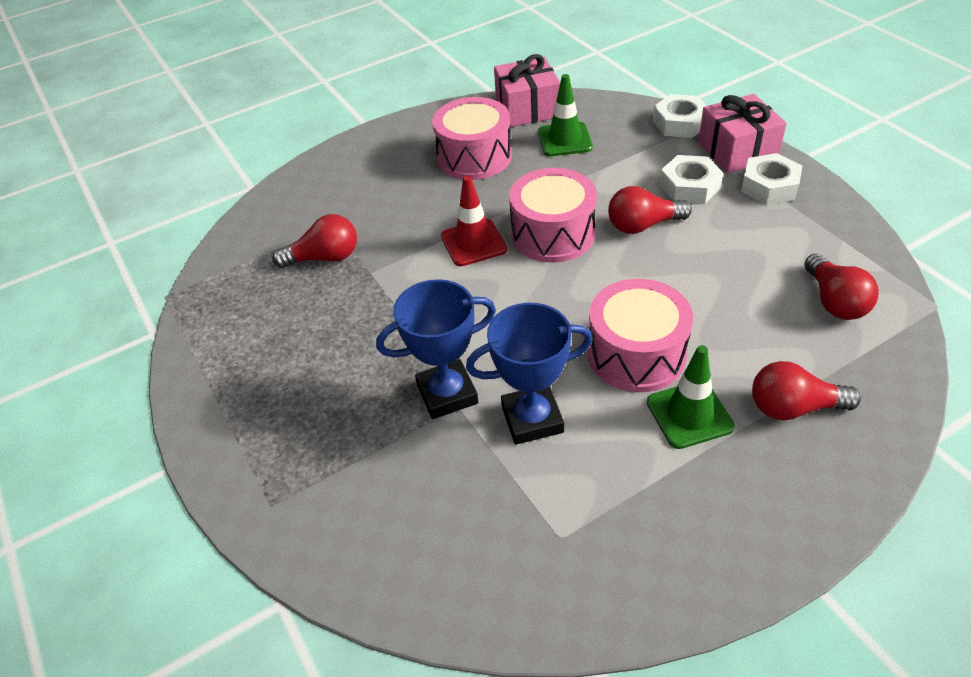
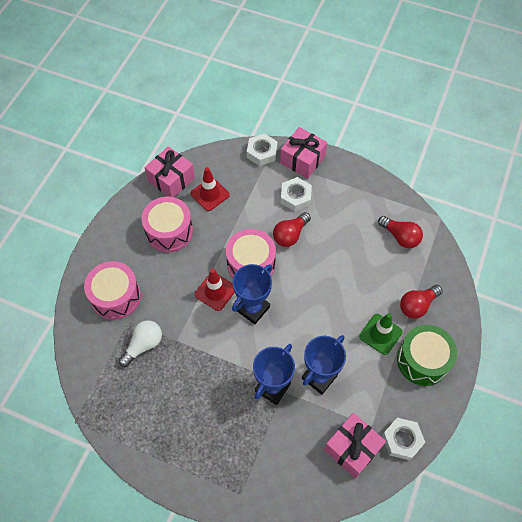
camera: 40 degrees left, 15 degrees up
(324, 258) = (143, 345): red light bulb -> white light bulb
(498, 552) = (352, 448): none -> pink gift
(507, 285) = (252, 308): none -> blue trophy
(565, 140) = (210, 194): green traffic cone -> red traffic cone
(636, 354) = (338, 315): pink drum -> pink drum (116, 296)
(741, 493) = (423, 360): none -> green drum
(769, 186) = (332, 178): white nut -> white nut (402, 440)

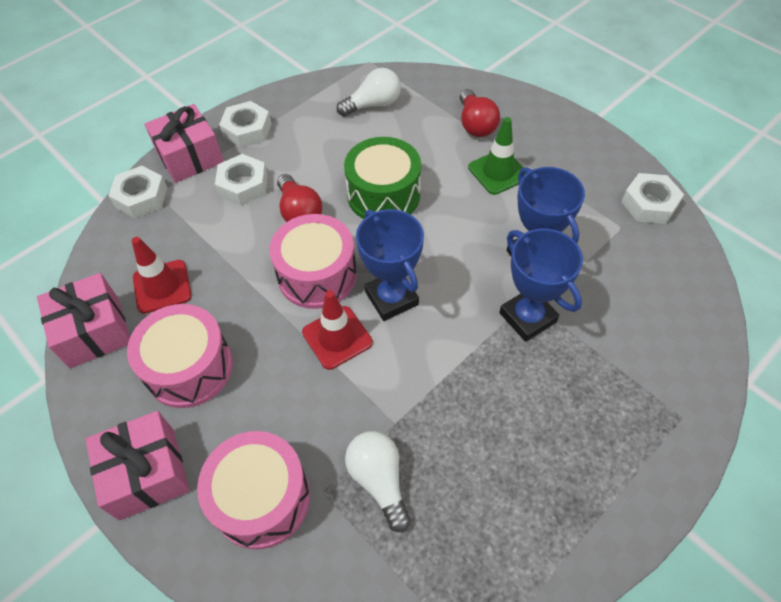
camera: 65 degrees left, 5 degrees down
(339, 178) = (247, 130): none -> white nut
(352, 448) = (646, 258): pink gift -> pink gift (147, 473)
(400, 237) = (373, 105): red light bulb -> white light bulb
(423, 360) = (550, 146): green drum -> green drum (383, 195)

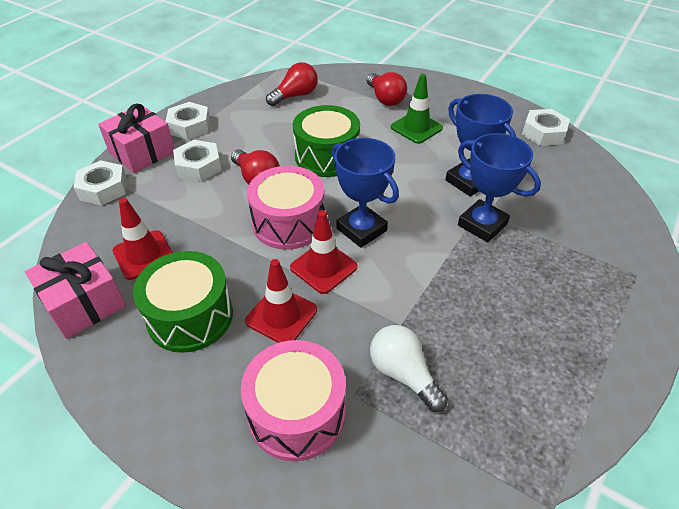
camera: 15 degrees left, 10 degrees down
(147, 473) = (173, 415): pink gift -> none
(189, 367) = (190, 316): pink drum -> green drum
(278, 386) = (281, 315): none -> red traffic cone
(373, 105) = (295, 96): white light bulb -> red light bulb

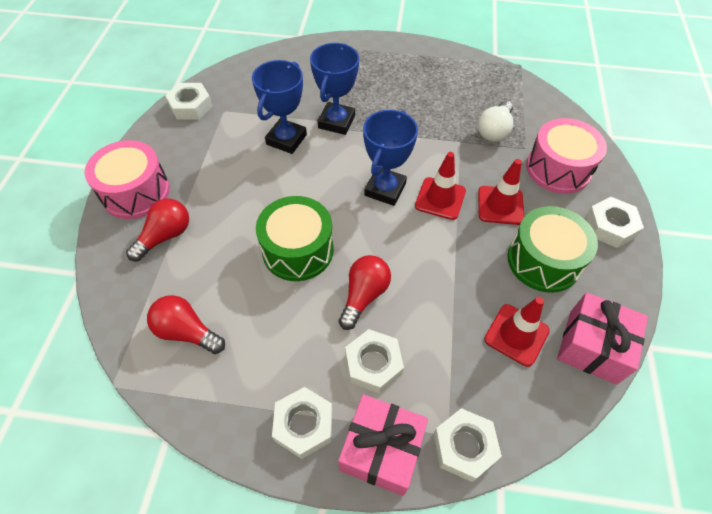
camera: 115 degrees left, 10 degrees up
(177, 414) = (610, 226): none -> white nut
(288, 223) = (407, 241): pink drum -> pink drum (136, 192)
(416, 128) = (216, 194): green traffic cone -> none

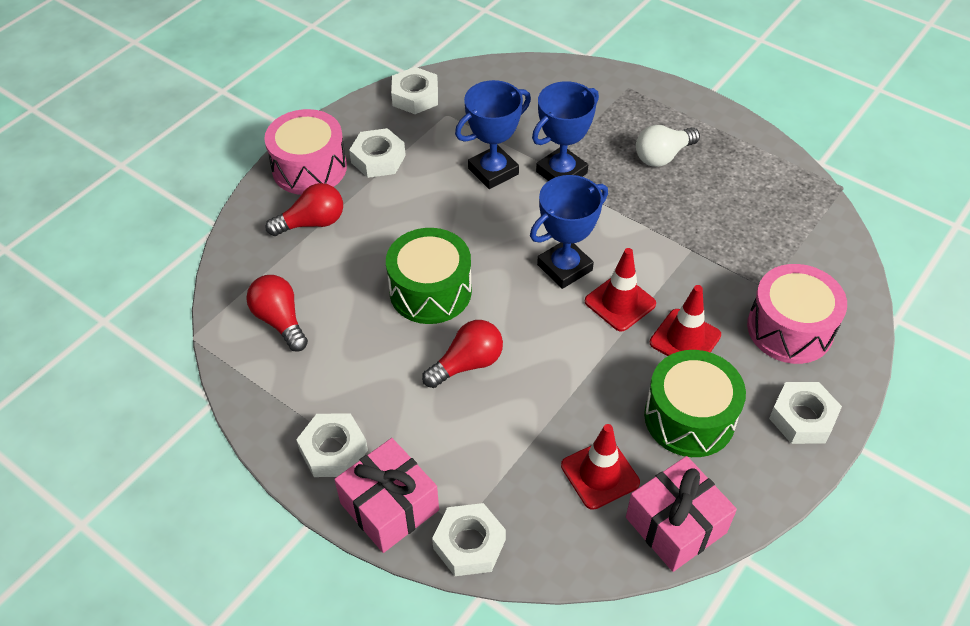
camera: 30 degrees right, 5 degrees down
(373, 364) = (433, 430): white nut -> white nut (378, 159)
(494, 131) = (743, 254): white light bulb -> white light bulb (662, 156)

